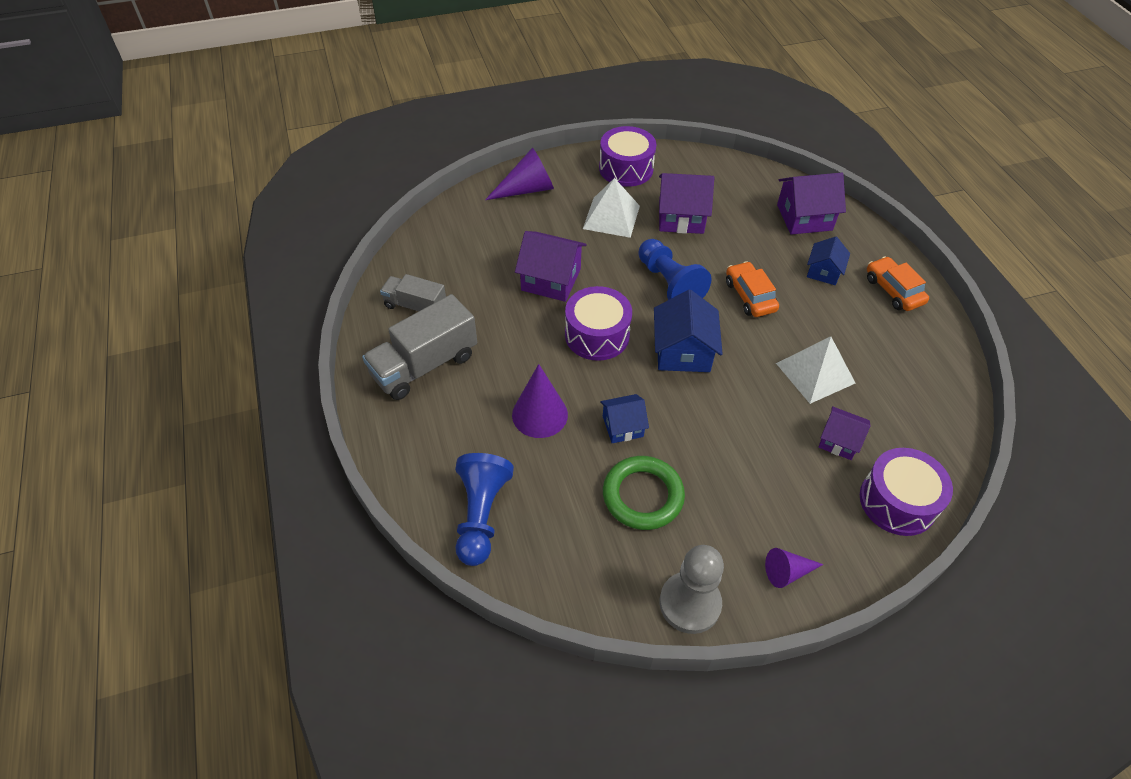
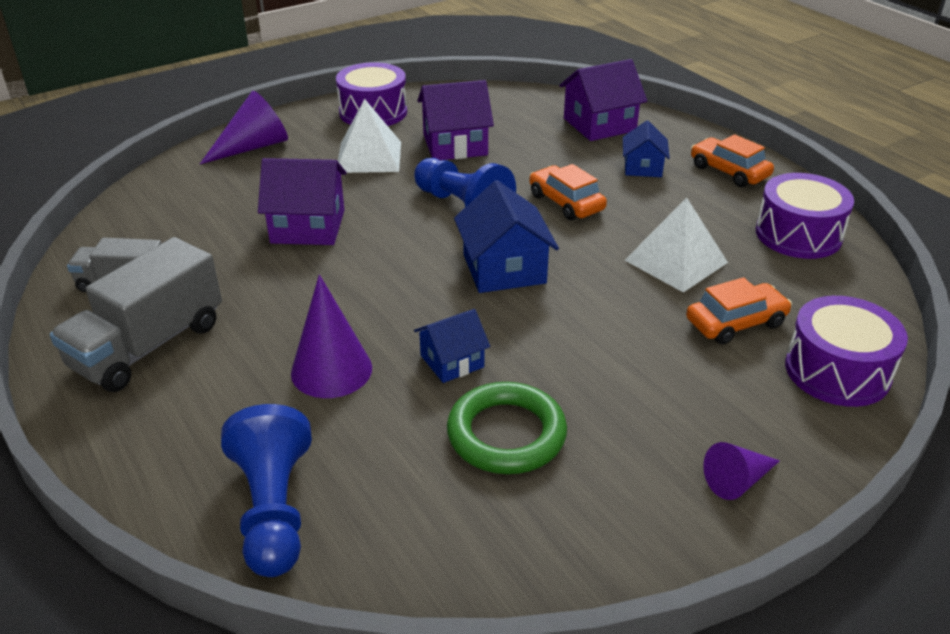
camera: 15 degrees left, 15 degrees down
(597, 335) = (386, 271): purple drum -> purple drum (798, 234)
(690, 603) = (621, 551): grey pawn -> none
(839, 441) = (736, 323): purple house -> orange car

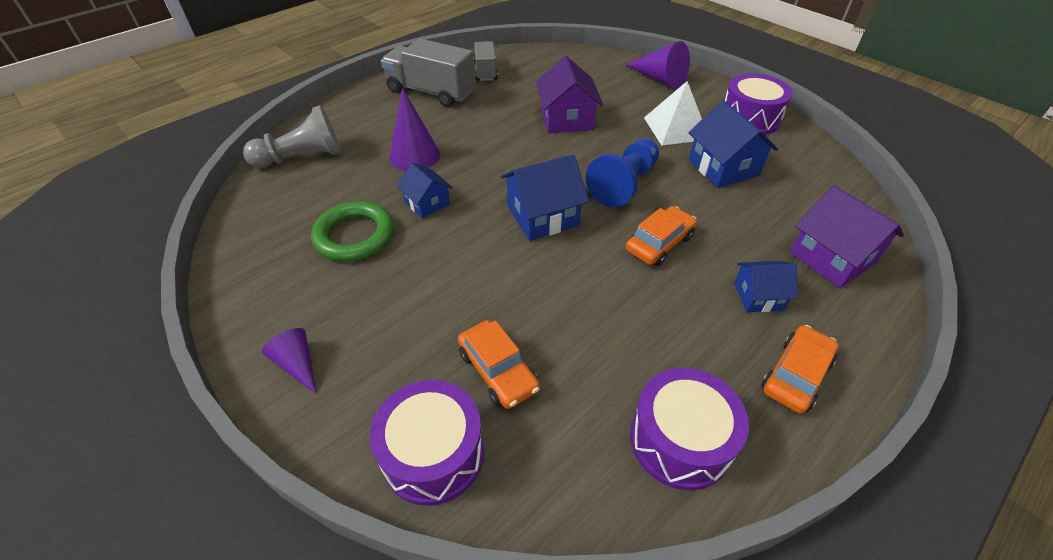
camera: 80 degrees right, 10 degrees up
(273, 509) = (302, 157): blue pawn -> grey pawn
(455, 145) = (723, 167): purple house -> blue house
(675, 261) = (588, 325): white pyramid -> none

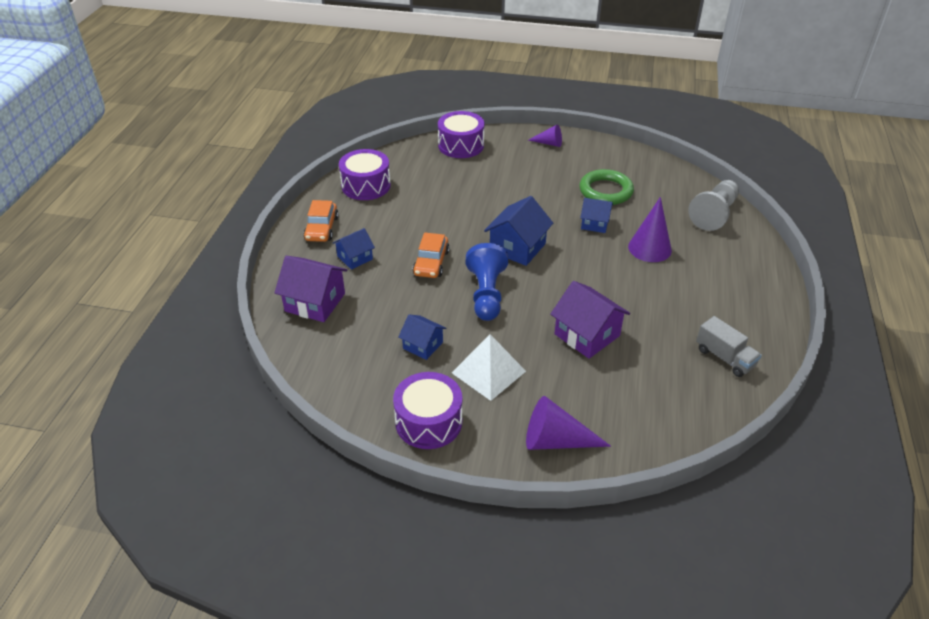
camera: 145 degrees right, 5 degrees down
(431, 92) = (729, 308): grey truck -> none
(498, 371) = (463, 174): orange car -> none
(723, 167) = (423, 345): blue house -> blue house, size x0.61

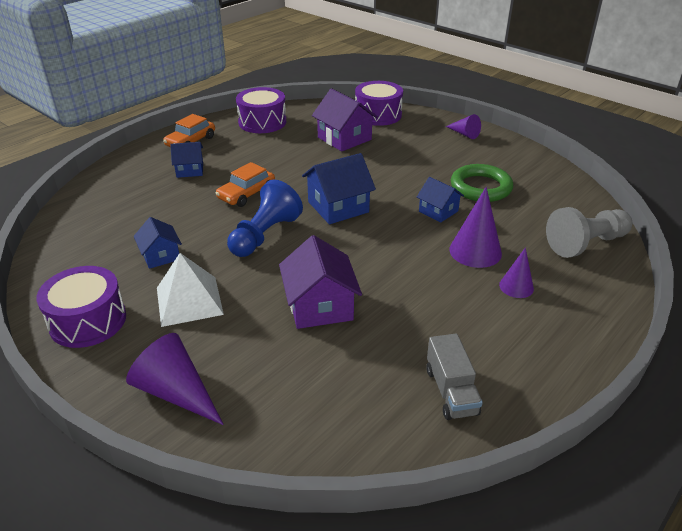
camera: 30 degrees right, 5 degrees down
(315, 302) = (119, 192): purple house -> purple house (344, 138)
(699, 265) = (516, 286): none -> purple cone

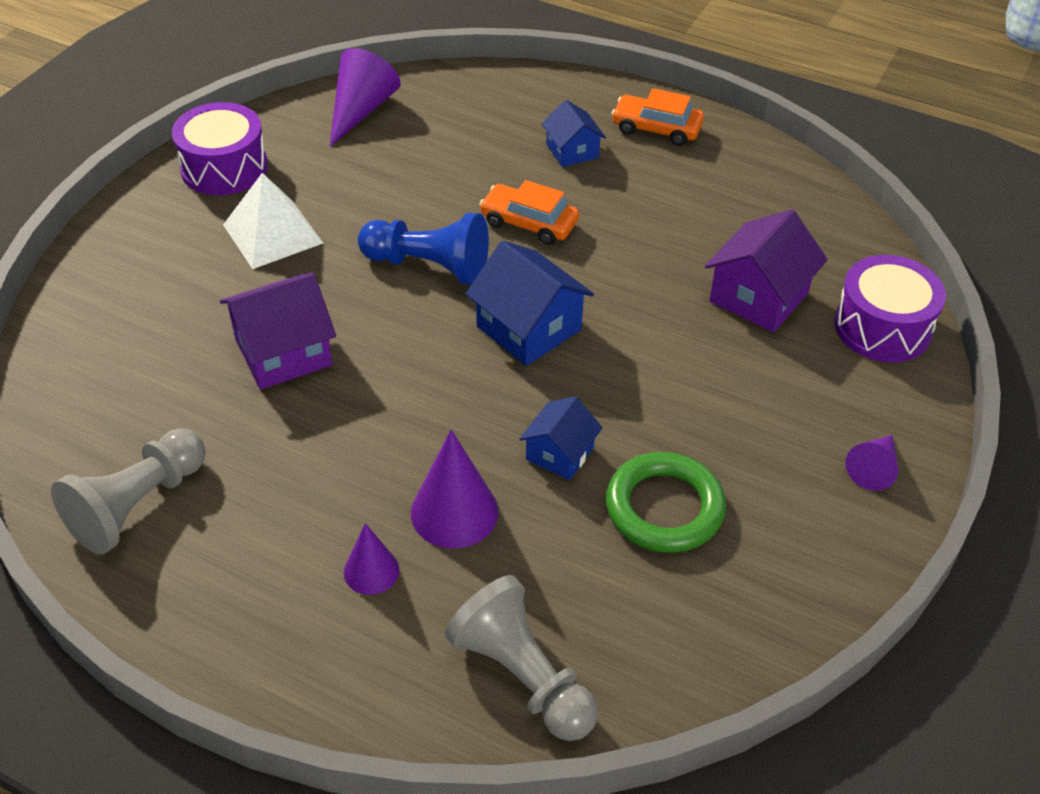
camera: 75 degrees right, 10 degrees up
(161, 256) = (356, 185): blue house -> none
(176, 392) = (121, 266): purple cone -> purple cone (360, 110)
(262, 122) = (764, 186): purple drum -> none
(451, 391) = (138, 505): grey truck -> grey pawn

